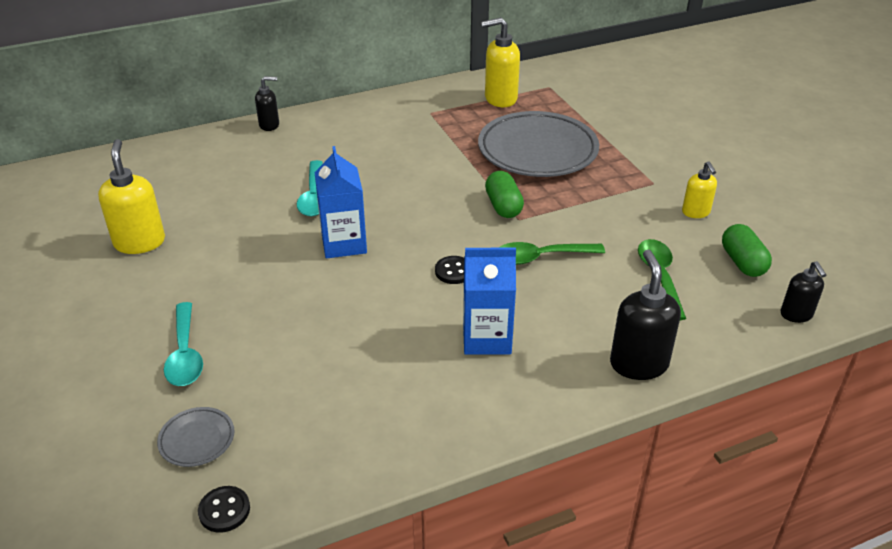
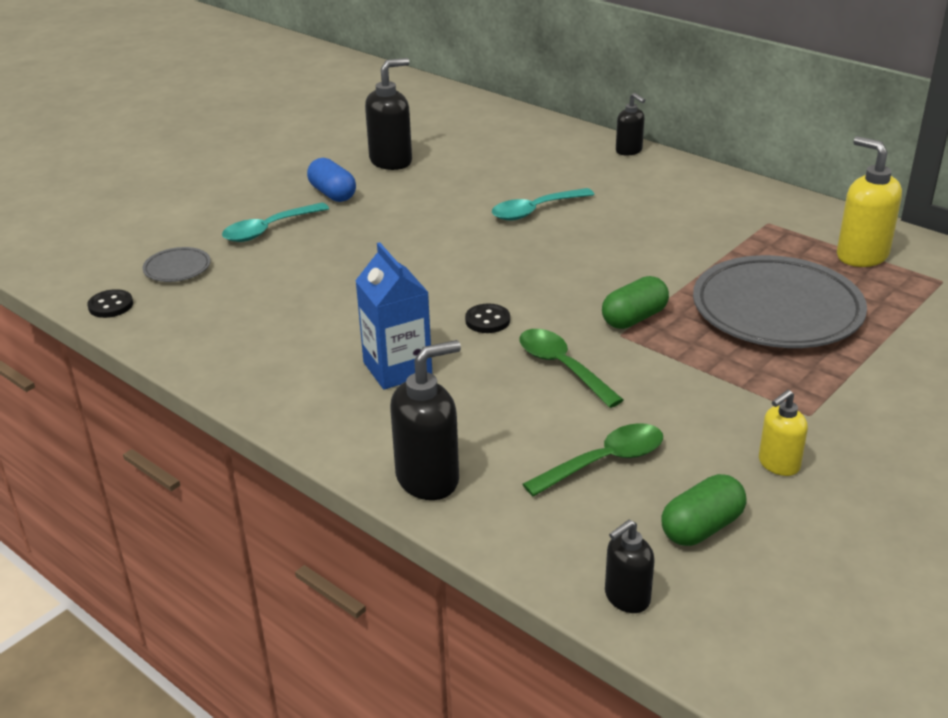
camera: 65 degrees right, 5 degrees down
(140, 242) = (391, 161): yellow soap dispenser -> black soap dispenser
(160, 294) = (332, 194): none -> blue capsule
(344, 243) = (476, 249): blue carton -> none

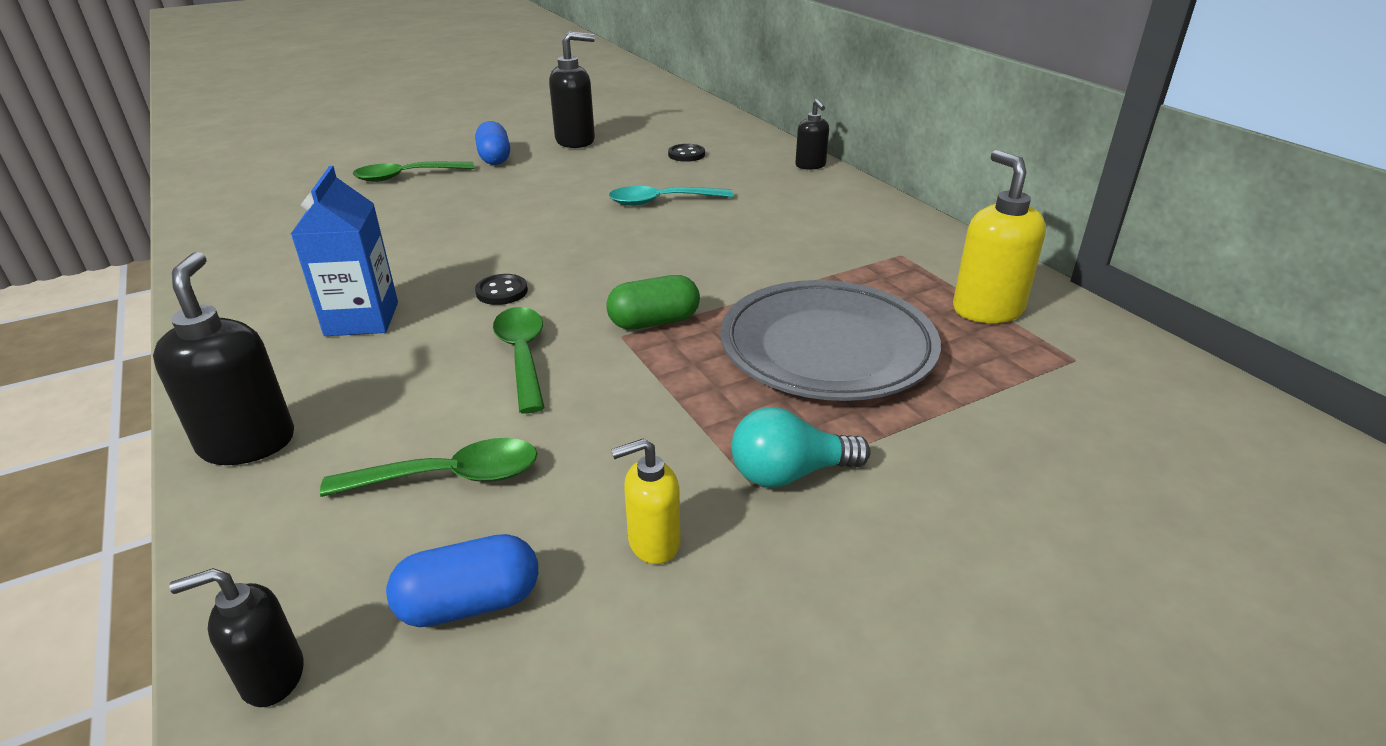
camera: 20 degrees right, 0 degrees up
(110, 305) = (204, 212): black button -> black button (686, 154)
(177, 268) = (294, 193): grey plate -> none
(269, 230) = (406, 176): turquoise spoon -> green spoon
(428, 479) = (248, 443): black soap dispenser -> black soap dispenser turned 90 degrees counterclockwise
(702, 527) = (470, 603): green capsule -> blue capsule
(824, 401) = (789, 473): none -> turquoise light bulb

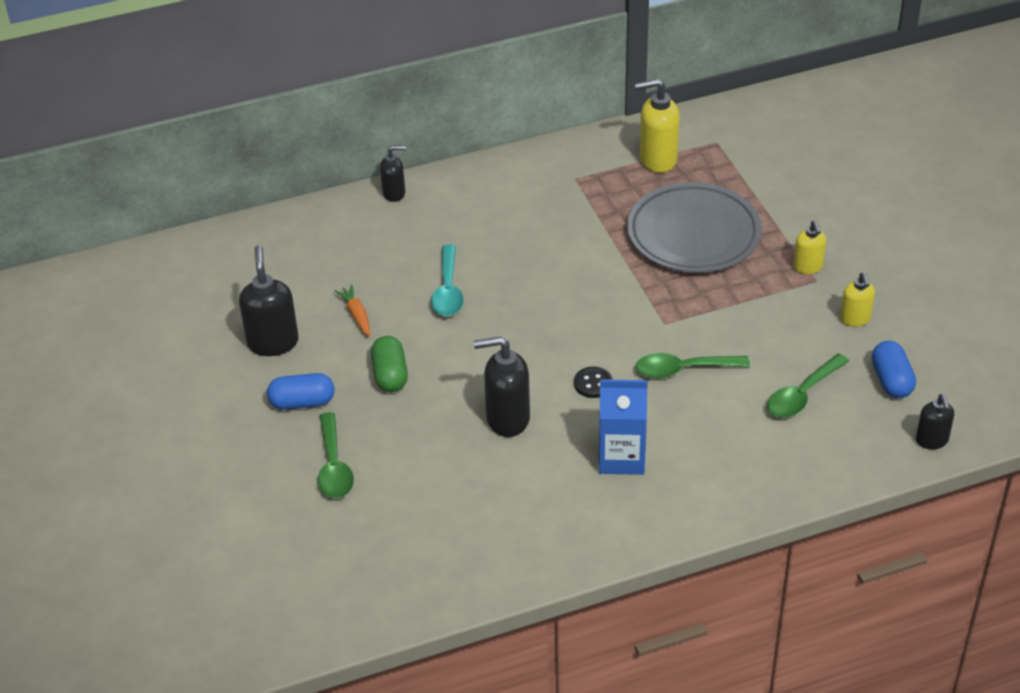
camera: 80 degrees left, 10 degrees up
(248, 443) = (765, 487): black soap dispenser -> black soap dispenser (507, 419)
(450, 477) = (802, 395): green spoon -> green spoon turned 135 degrees counterclockwise
(616, 167) = (356, 315): none -> orange carrot
(654, 322) = (649, 307): green capsule -> green capsule (390, 375)
(686, 154) = (340, 267): black button -> none
(789, 473) = (808, 267): turquoise light bulb -> yellow soap dispenser

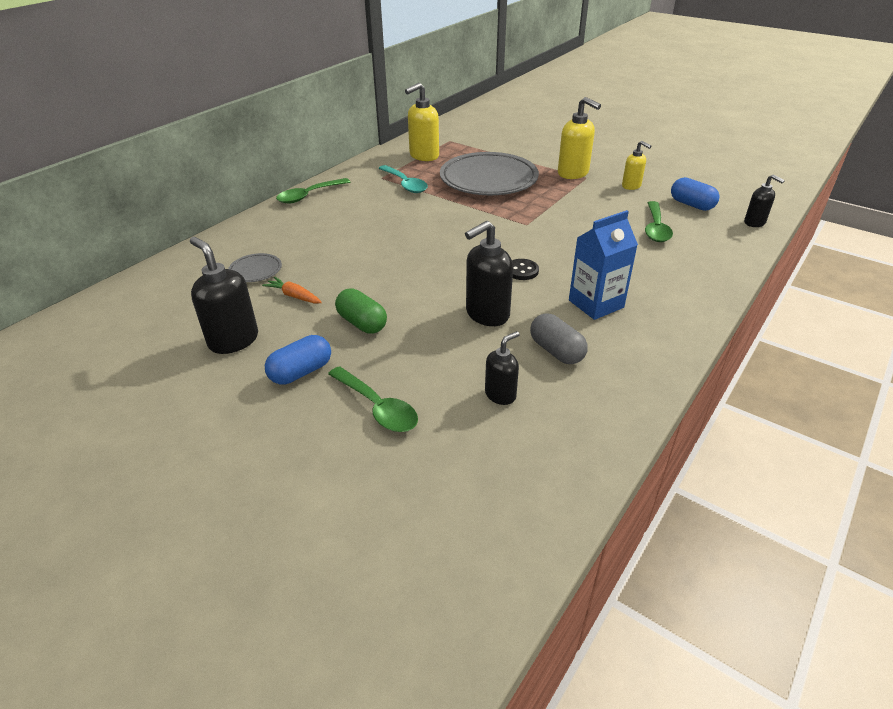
camera: 35 degrees left, 5 degrees down
(345, 266) = (255, 271): none -> grey plate
(394, 193) = (256, 220): black soap dispenser -> black soap dispenser (500, 394)
(448, 290) = (355, 257): turquoise spoon -> turquoise spoon (405, 184)
(528, 488) = (556, 351): none -> grey capsule
(683, 369) = (570, 242): green spoon -> green spoon (309, 195)
(808, 267) = (573, 173): yellow soap dispenser -> yellow soap dispenser, size x1.67

